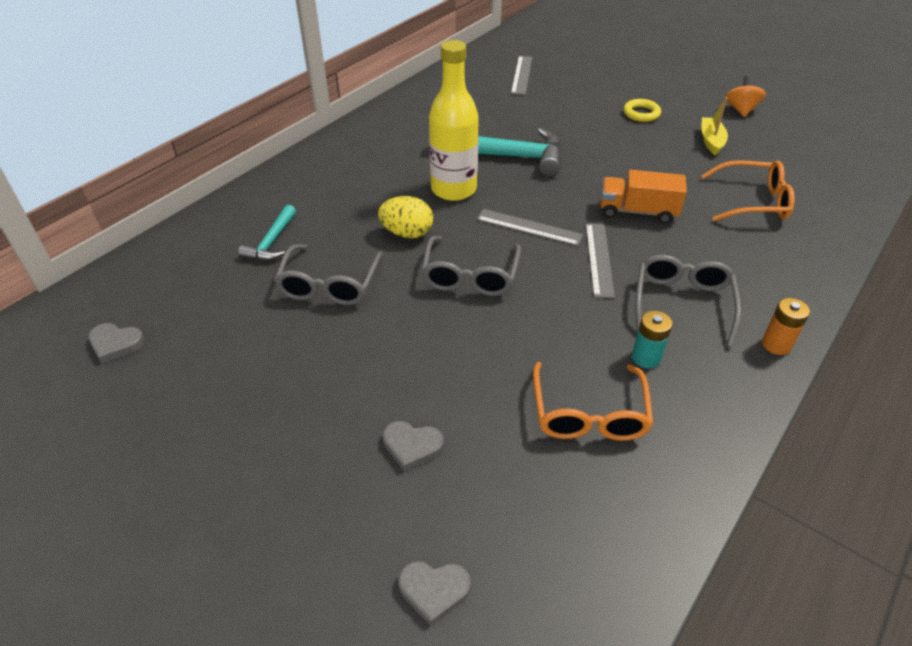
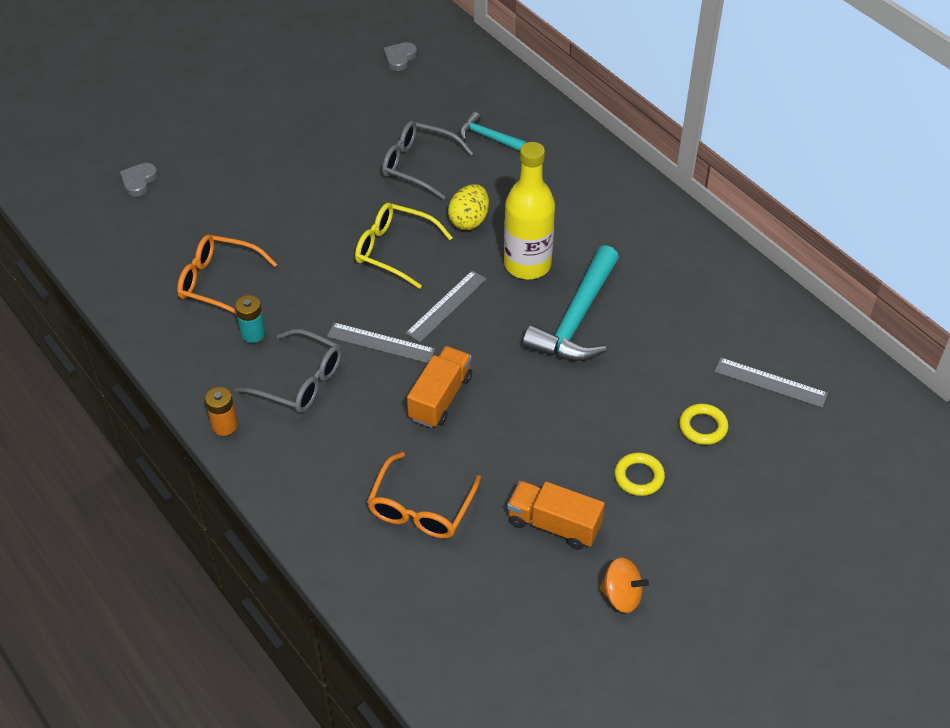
camera: 105 degrees right, 5 degrees up
(412, 446) = (239, 187): grey heart -> none
(470, 276) = (394, 250): grey glasses -> yellow glasses
(579, 95) = (703, 427): none -> yellow ring
(711, 141) = (554, 524): yellow boat -> orange truck

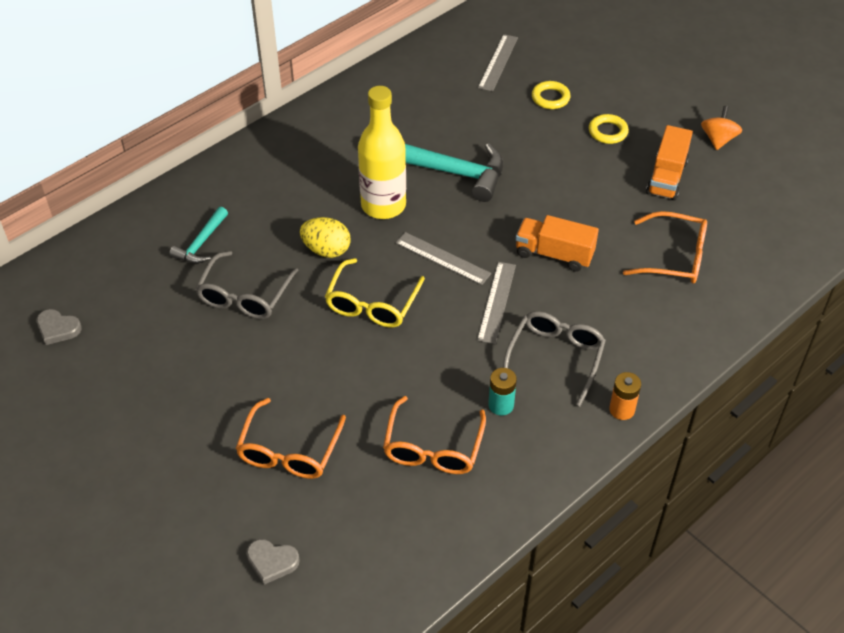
camera: 95 degrees left, 0 degrees up
(240, 192) = (289, 450): none -> orange glasses

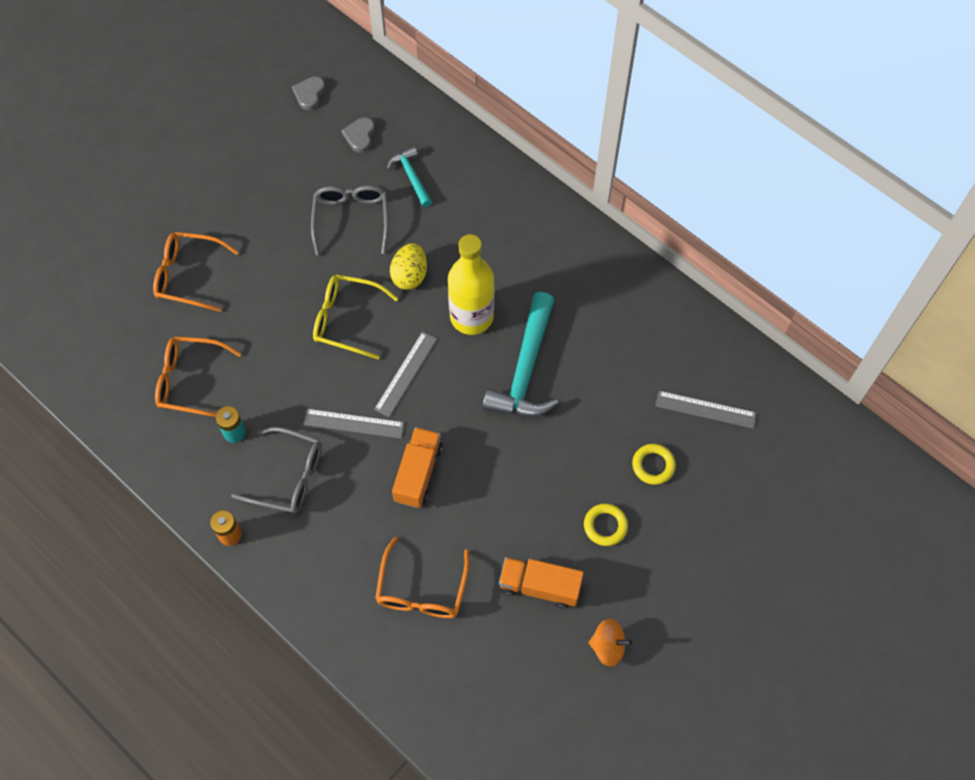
camera: 85 degrees right, 15 degrees up
(201, 243) = (411, 177): turquoise hammer -> turquoise hammer turned 45 degrees clockwise
(244, 295) = (351, 219): grey glasses -> grey glasses turned 75 degrees clockwise
(272, 562) = (88, 278): grey heart -> grey heart (360, 136)

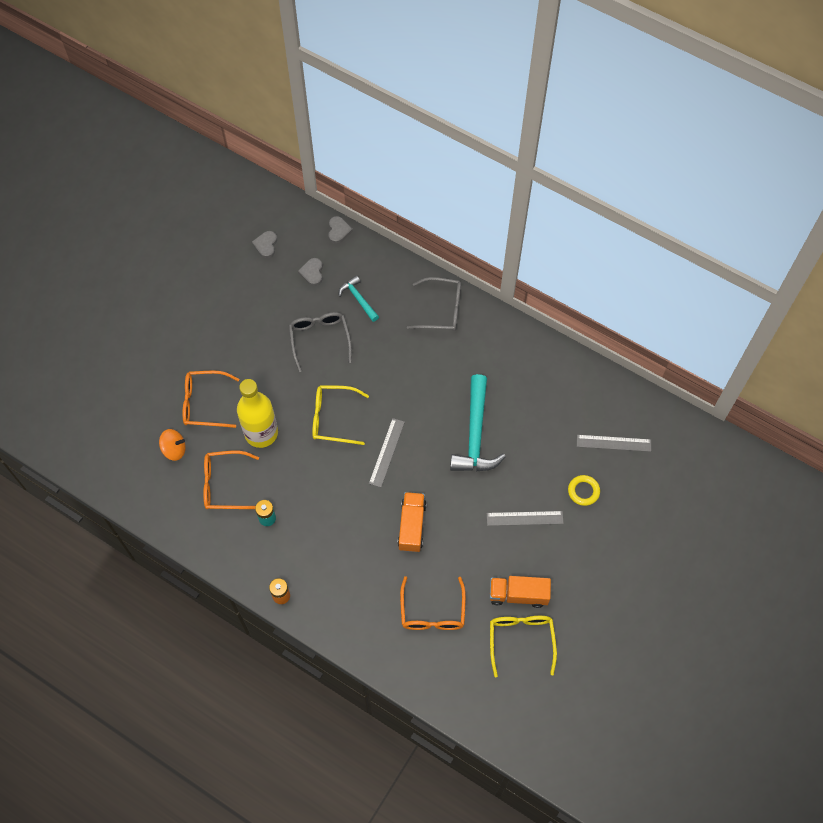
camera: 10 degrees left, 0 degrees up
(288, 476) = (315, 545): grey glasses -> grey glasses (441, 310)
(353, 423) = (355, 496): grey ruler -> grey ruler (524, 518)
(404, 90) = (338, 231): none -> grey heart
(410, 275) = (373, 376): yellow egg -> none
(471, 317) = (427, 401): yellow bottle -> yellow bottle (261, 433)
(531, 647) = (521, 640): none -> yellow glasses
(605, 526) = (557, 542): yellow ring -> none
(608, 646) = (576, 630): orange spinning top -> orange spinning top (174, 449)

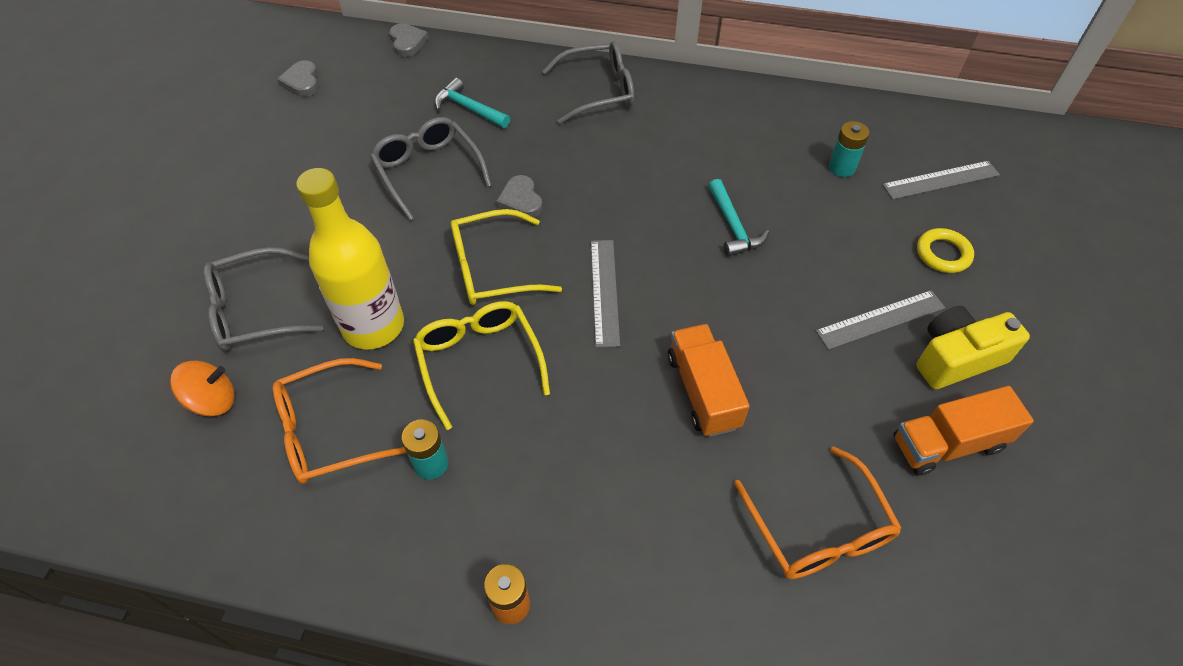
camera: 20 degrees left, 10 degrees down
(204, 403) = (255, 310): orange glasses -> grey glasses
(312, 273) = (385, 96): grey heart -> grey heart (521, 200)
(475, 434) = (733, 226): turquoise hammer -> turquoise hammer, size x0.53
(521, 640) = (1004, 523): yellow glasses -> yellow glasses (479, 361)
(551, 553) = (956, 358): none -> yellow camera
(560, 415) = (842, 167): none -> turquoise battery

